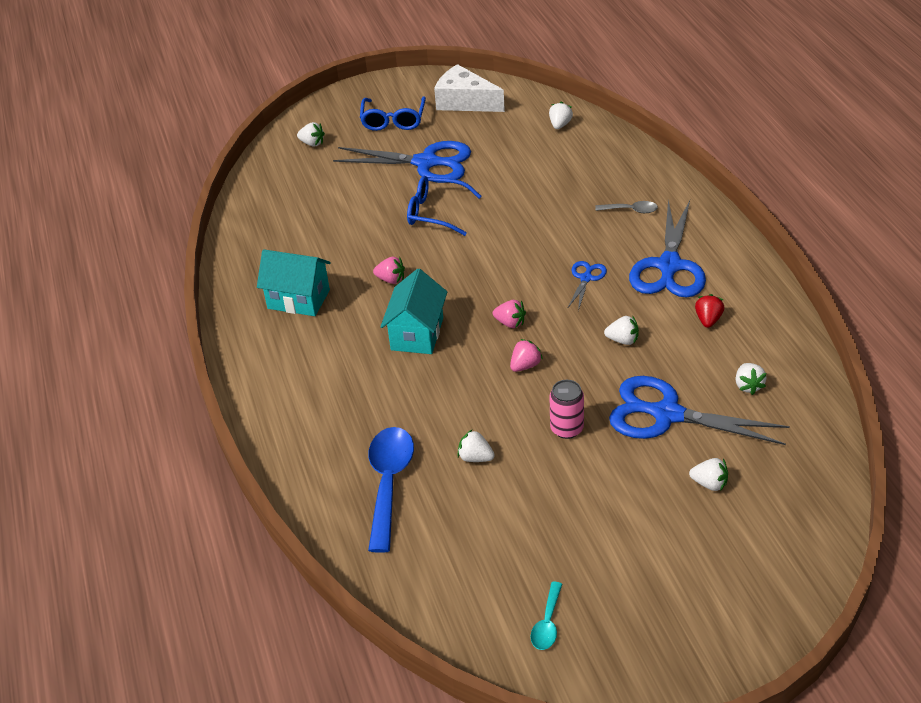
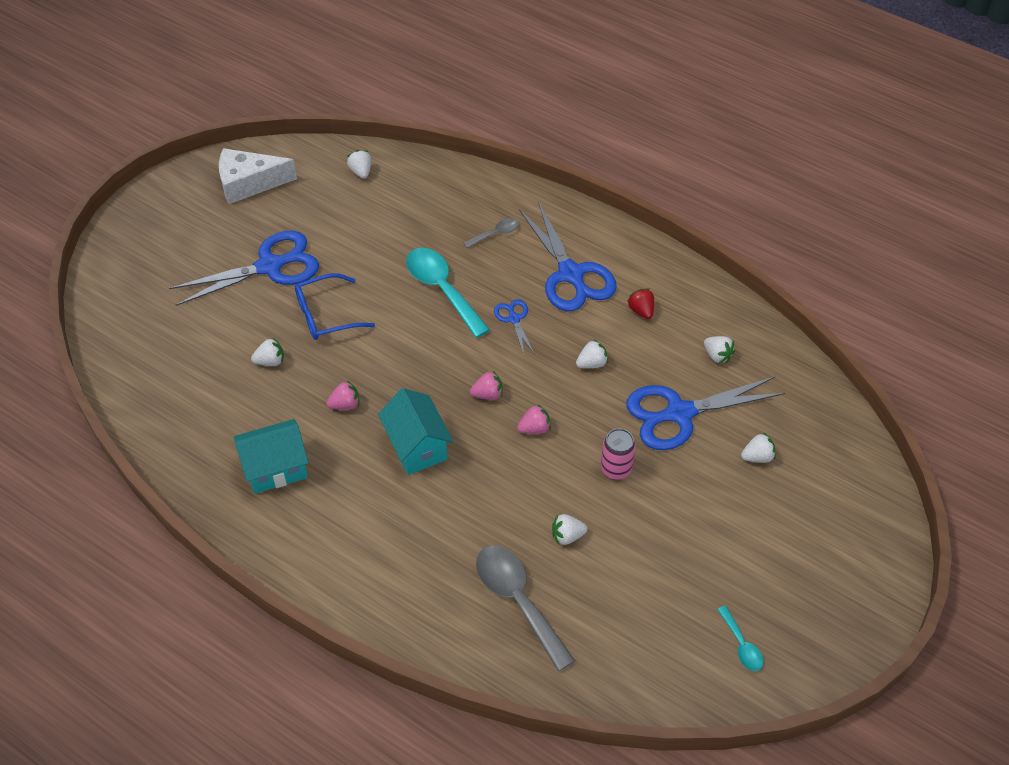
camera: 40 degrees left, 10 degrees up
(312, 143) = (134, 295): white strawberry -> white strawberry (270, 361)
(389, 483) = (518, 601): blue spoon -> grey spoon
(393, 120) = (195, 233): blue glasses -> none
(525, 365) = (534, 428): pink strawberry -> pink strawberry turned 60 degrees clockwise
(546, 232) = (442, 290): none -> turquoise spoon

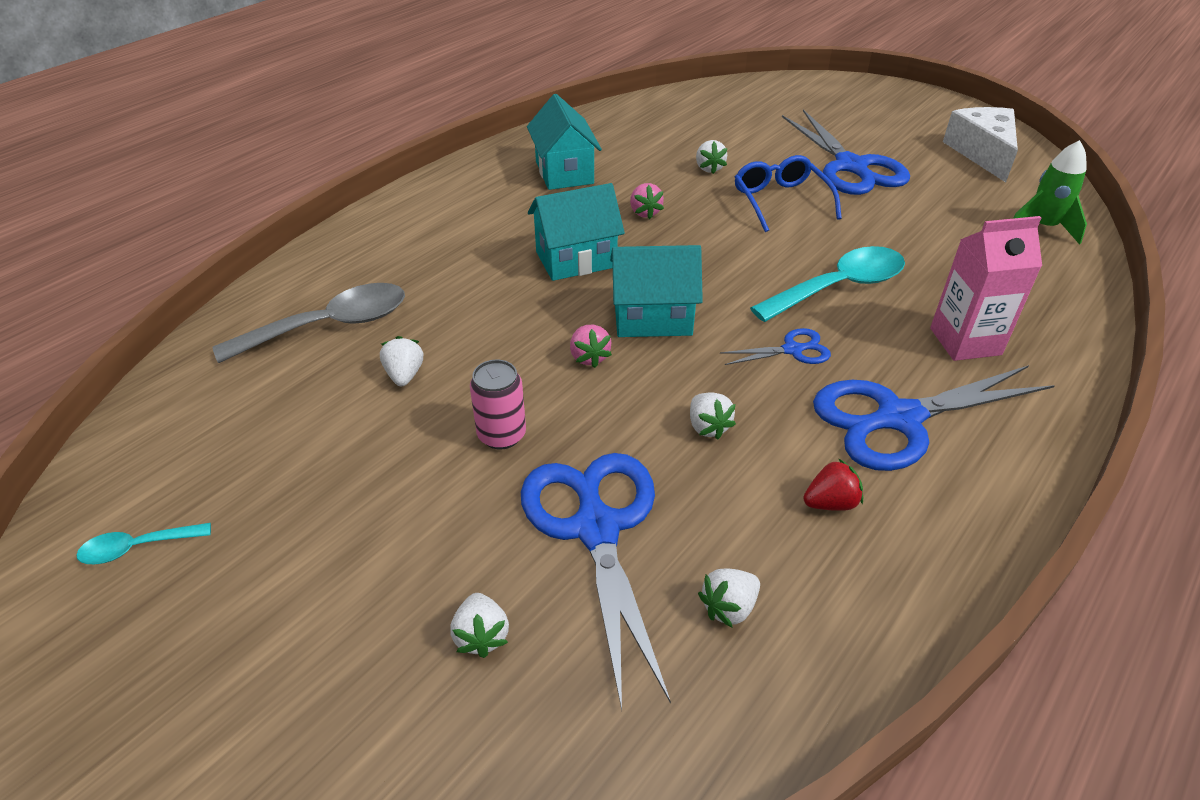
camera: 95 degrees right, 10 degrees down
(361, 172) = (1042, 227): white strawberry -> green rocket
(487, 394) = (652, 318): pink strawberry -> turquoise house
(495, 234) = (965, 341): grey spoon -> pink carton

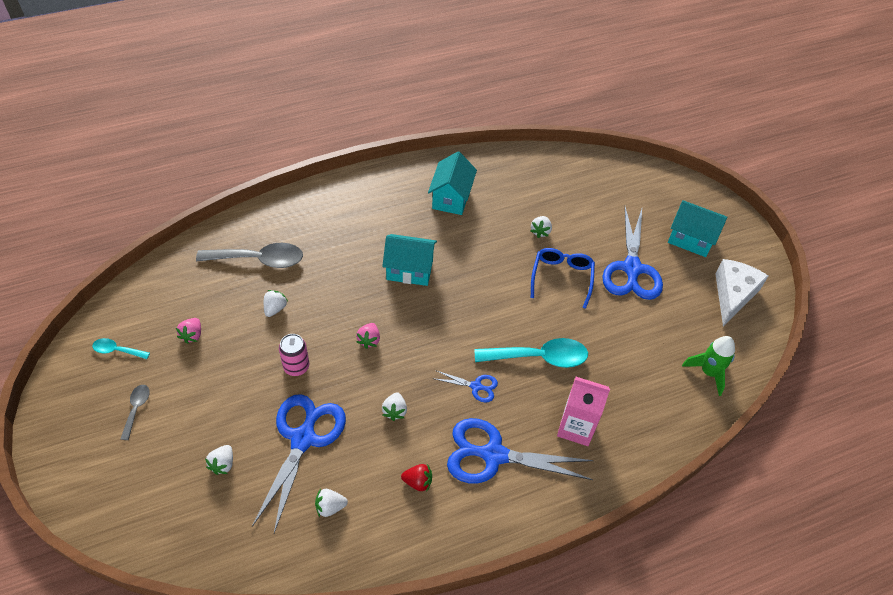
camera: 25 degrees right, 10 degrees up
(239, 626) = (136, 409): none -> grey spoon
(645, 212) = (474, 251): pink strawberry -> pink strawberry (192, 335)
(652, 318) = (419, 330): turquoise house -> turquoise house (690, 239)

